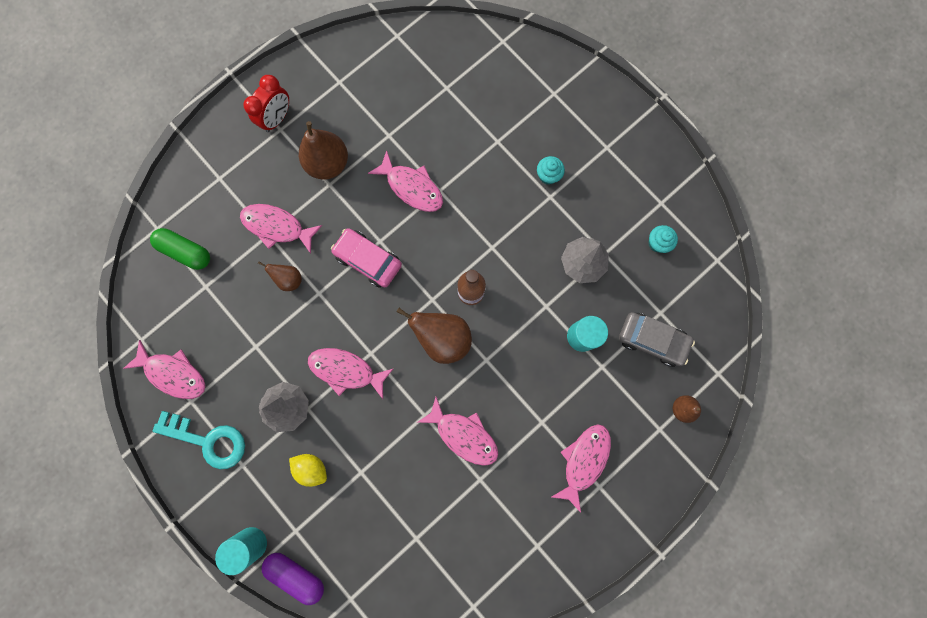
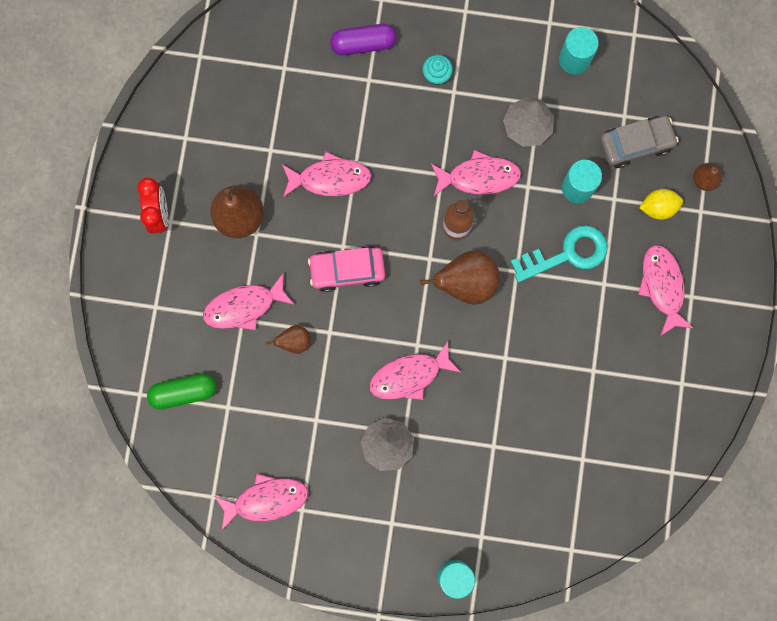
camera: 40 degrees left, 0 degrees up
(208, 440) = (345, 528): turquoise key -> turquoise key (567, 254)
(296, 574) = (512, 568): purple capsule -> purple capsule (363, 44)
(312, 468) = (450, 476): yellow lemon -> yellow lemon (658, 207)
(464, 435) = (550, 346): pink fish -> pink fish (479, 177)
(657, 243) = (574, 59): turquoise cupcake -> turquoise cylinder

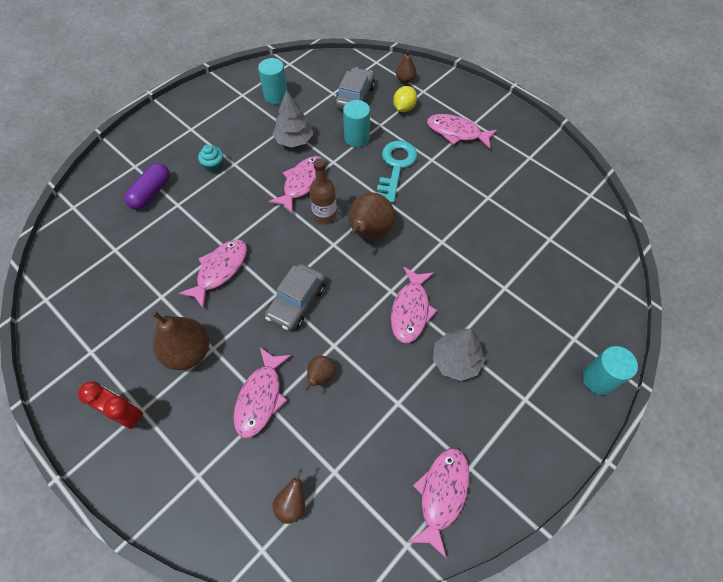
camera: 55 degrees left, 20 degrees down
(184, 392) = (292, 504): green capsule -> brown pear
(347, 270) = (296, 302): pink car -> grey car

